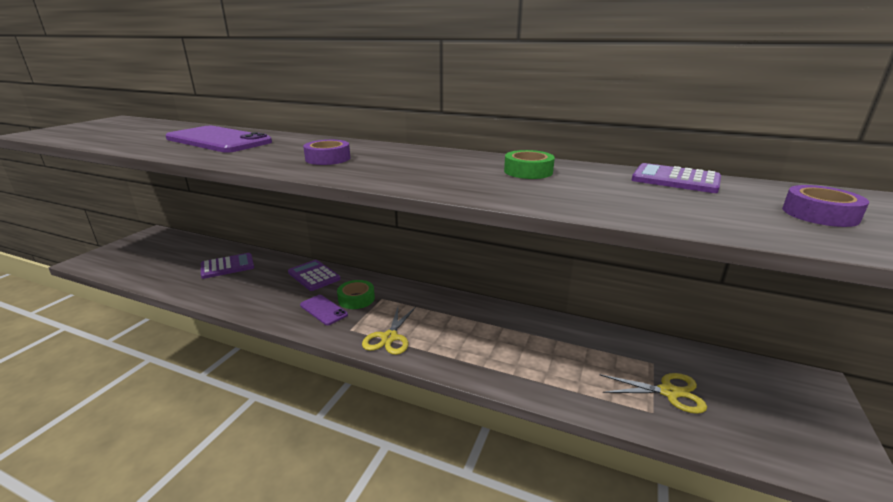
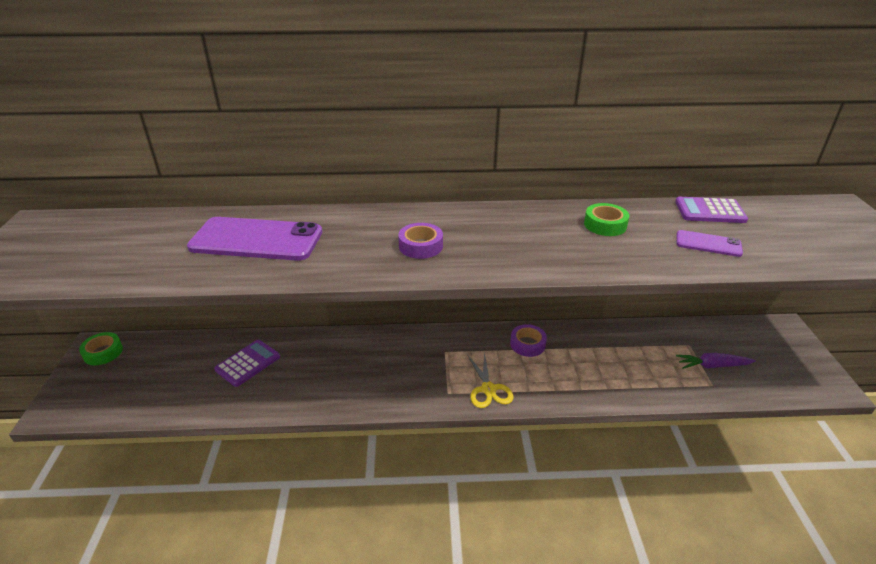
camera: 25 degrees left, 10 degrees up
(314, 276) = (355, 346): purple calculator -> none
(323, 310) = (404, 381): purple phone -> purple phone (708, 244)
(356, 299) = (422, 359): green tape -> green tape (103, 352)
(668, 392) = (712, 366): yellow scissors -> purple carrot
(819, 214) = (816, 233): purple tape -> purple tape (527, 344)

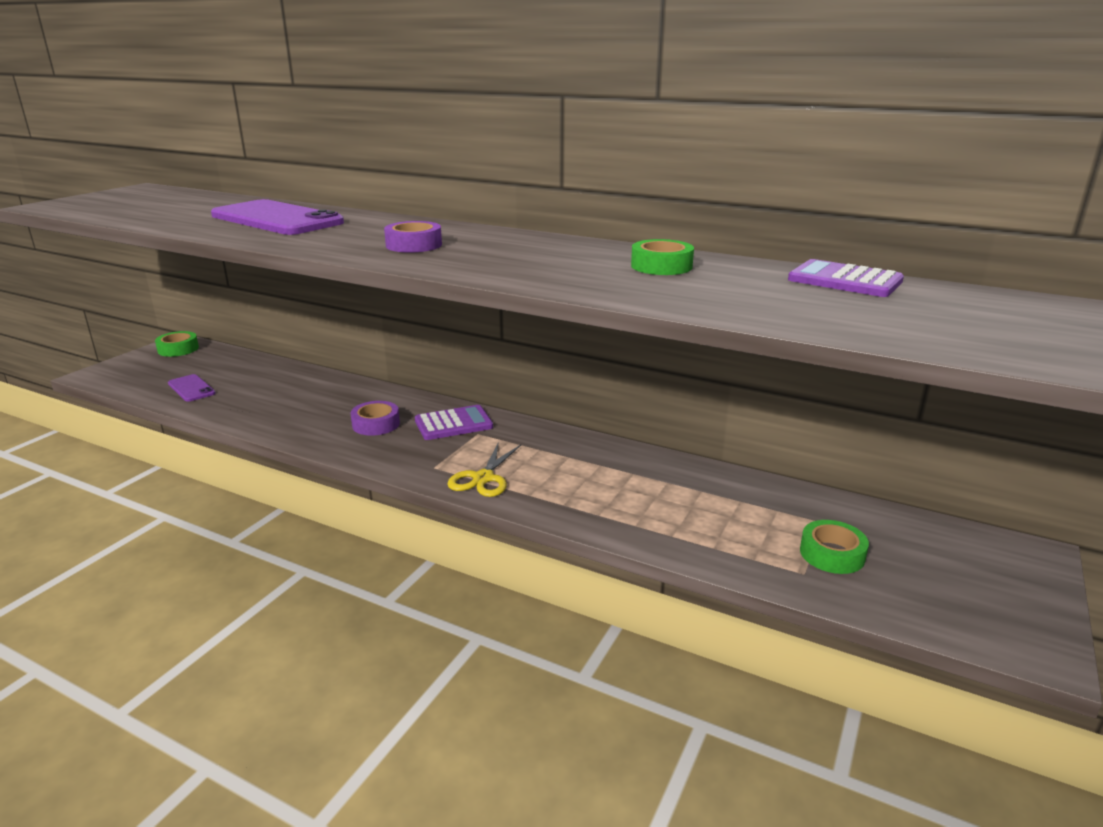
camera: 30 degrees right, 10 degrees down
(248, 363) = (277, 388): purple calculator -> purple calculator (453, 424)
(527, 344) = (584, 455): purple tape -> purple tape (376, 424)
(708, 244) = (779, 301): purple phone -> purple phone (191, 388)
(712, 366) = (832, 554): purple carrot -> green tape

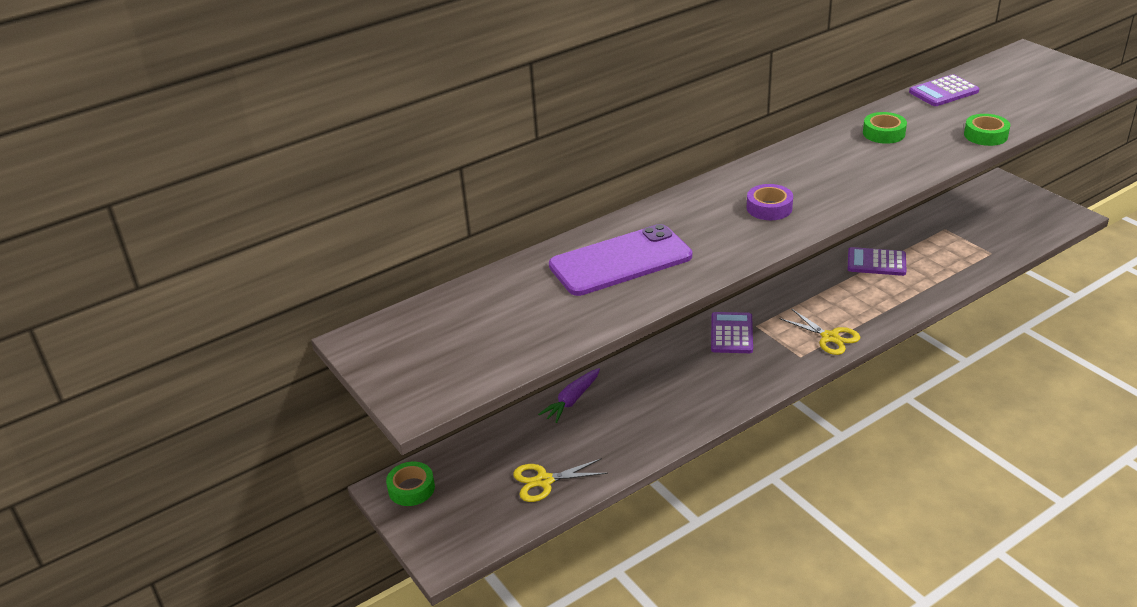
camera: 60 degrees left, 10 degrees up
(191, 388) = (544, 481): purple phone -> yellow scissors
(307, 377) = (572, 400): none -> purple carrot
(376, 424) = (707, 373): purple tape -> none
(675, 483) = (876, 262): none -> purple calculator
(832, 554) = (977, 238): green tape -> green tape (985, 135)

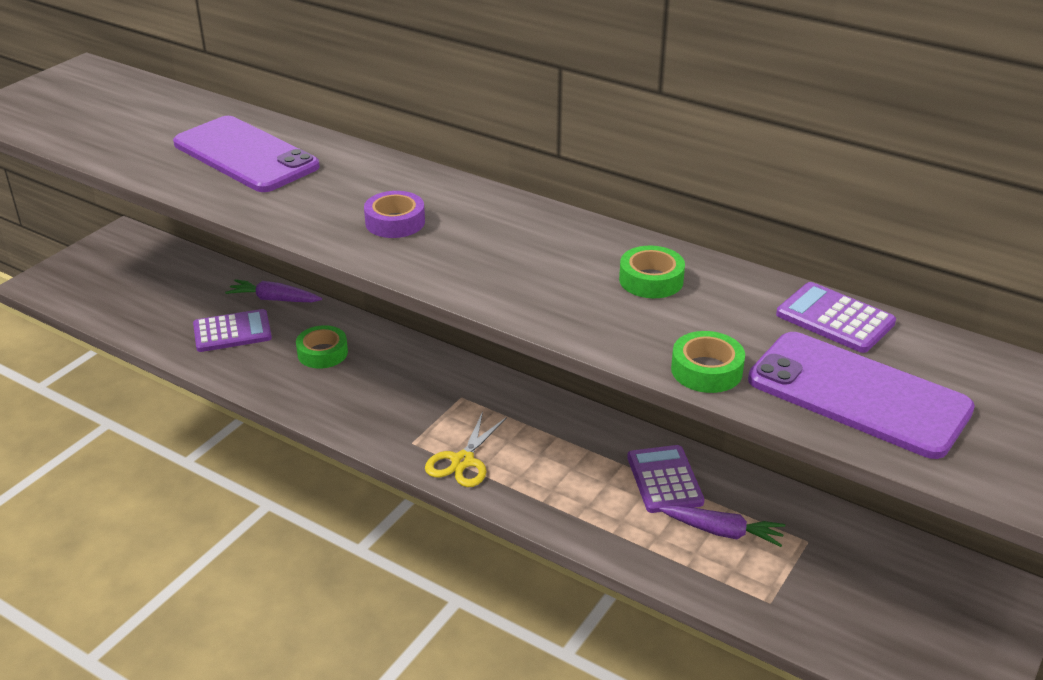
camera: 65 degrees right, 0 degrees up
(411, 488) = (124, 245): green tape -> green tape (322, 353)
(544, 481) = (147, 311): yellow scissors -> none
(731, 333) = (435, 381): purple calculator -> purple calculator (232, 332)
(930, 254) = (722, 532): none -> purple carrot
(1017, 101) = (858, 394): none -> purple phone

